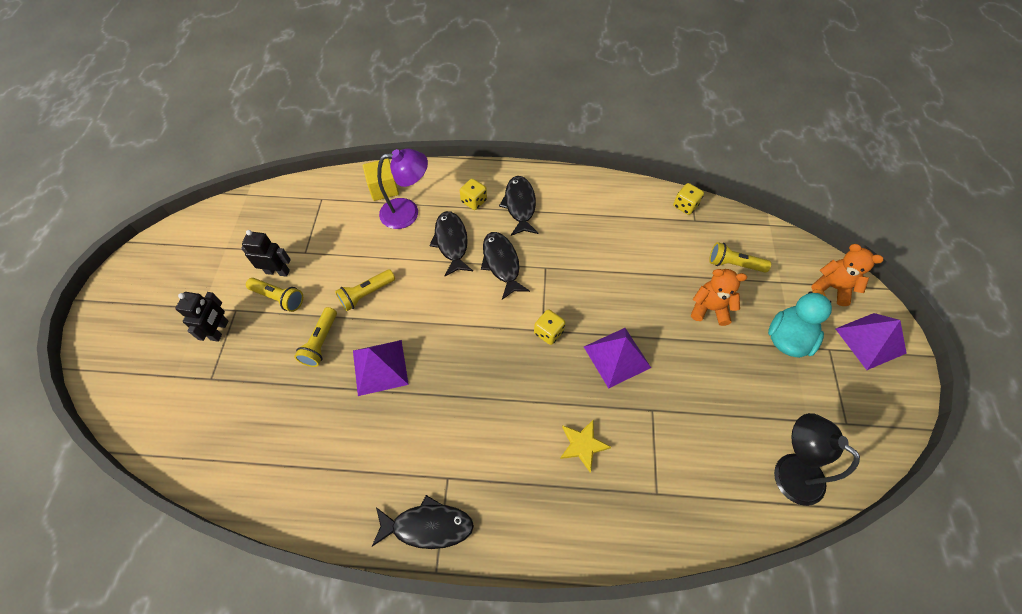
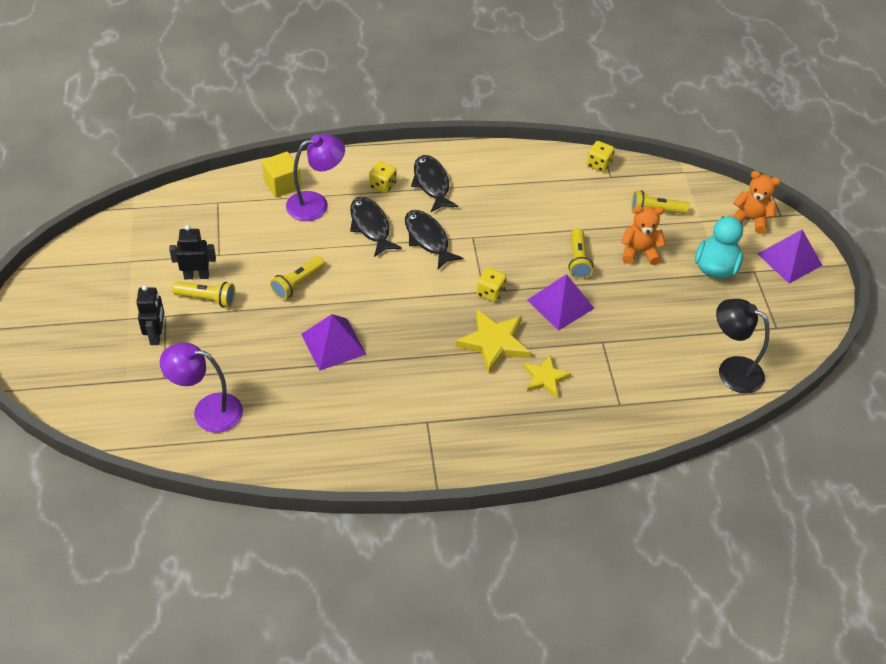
camera: 15 degrees left, 10 degrees down
(237, 425) = (207, 411): none -> purple lamp
(321, 342) = (266, 331): yellow flashlight -> yellow flashlight (578, 260)
(428, 526) = (420, 460): black fish -> none
(539, 392) = (494, 343): none -> yellow star

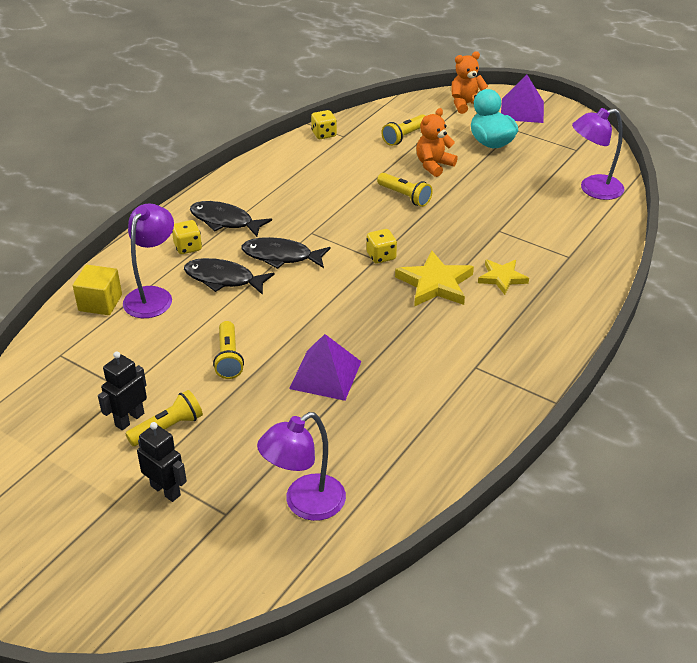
camera: 45 degrees left, 10 degrees down
(560, 304) = (437, 229): purple pyramid -> none
(731, 370) = (593, 189): black lamp -> purple lamp

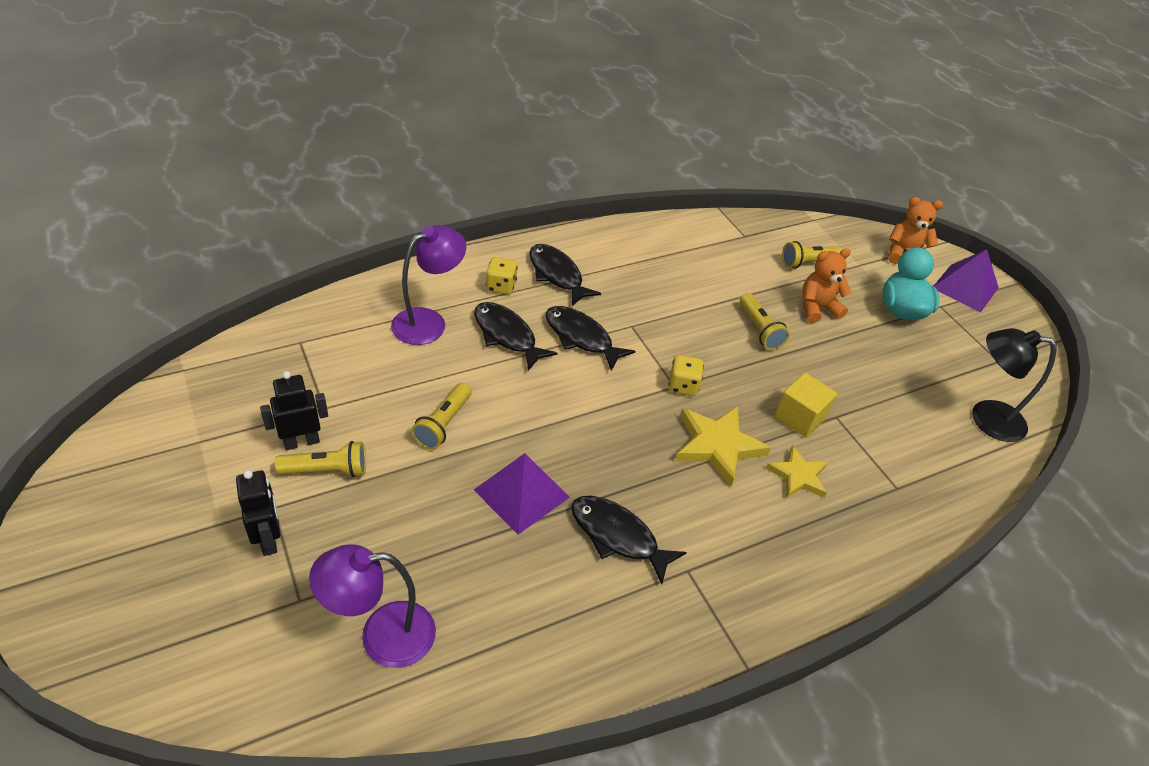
camera: 25 degrees right, 5 degrees up
(100, 303) = (377, 306): yellow cube -> yellow cube (799, 417)
(324, 134) = (726, 225): yellow dice -> none
(414, 369) = (618, 536): none -> black fish
(593, 189) = (986, 418): purple lamp -> black lamp

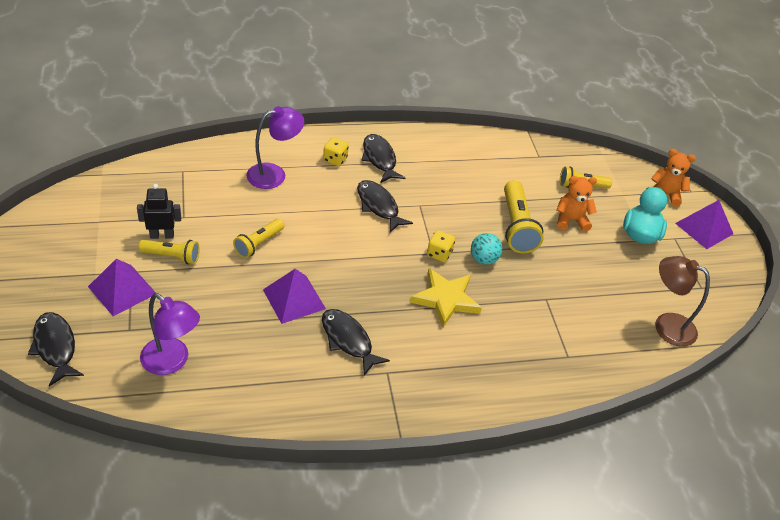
camera: 15 degrees right, 0 degrees up
(269, 539) = (122, 290): black robot -> purple pyramid
(382, 636) = (172, 362): purple lamp -> purple lamp turned 150 degrees counterclockwise
(507, 335) = (325, 194): black fish -> black fish (55, 347)
(739, 381) = (483, 259): none -> turquoise ball
(760, 329) = (517, 227): yellow flashlight -> yellow flashlight, size x1.63
(798, 476) = (496, 332): yellow star -> none
(799, 417) = (517, 293): yellow cube -> none
(986, 418) = (666, 325): black lamp -> brown lamp

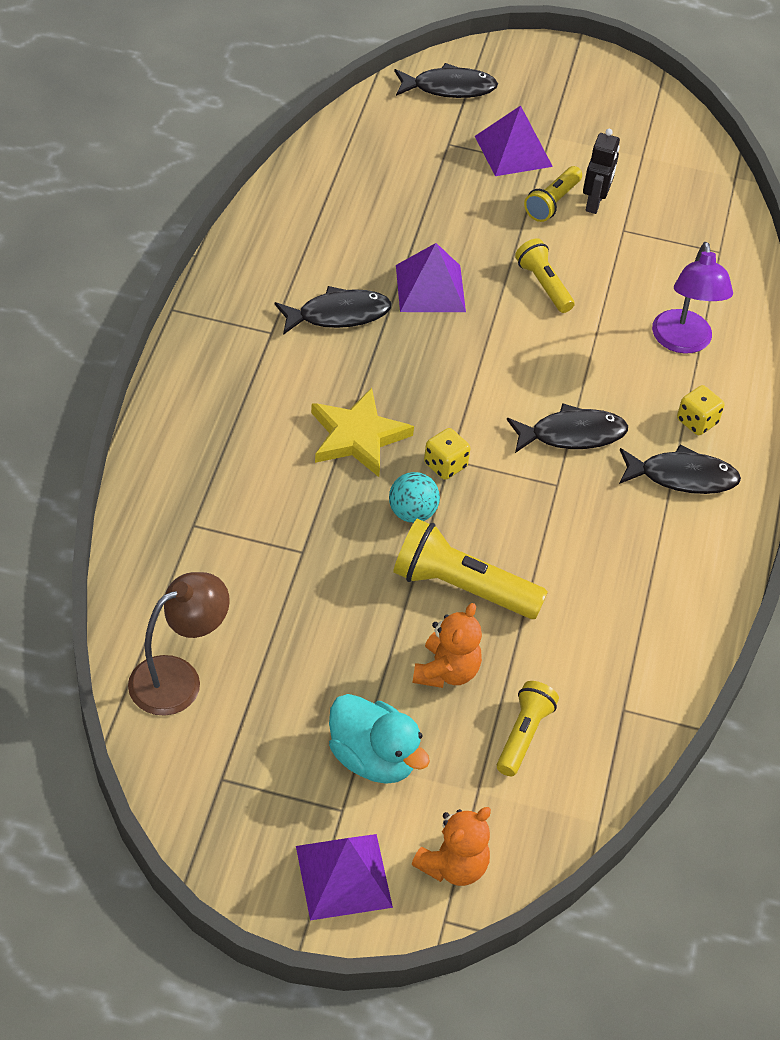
camera: 115 degrees right, 5 degrees up
(172, 362) = (384, 164): purple lamp -> none

